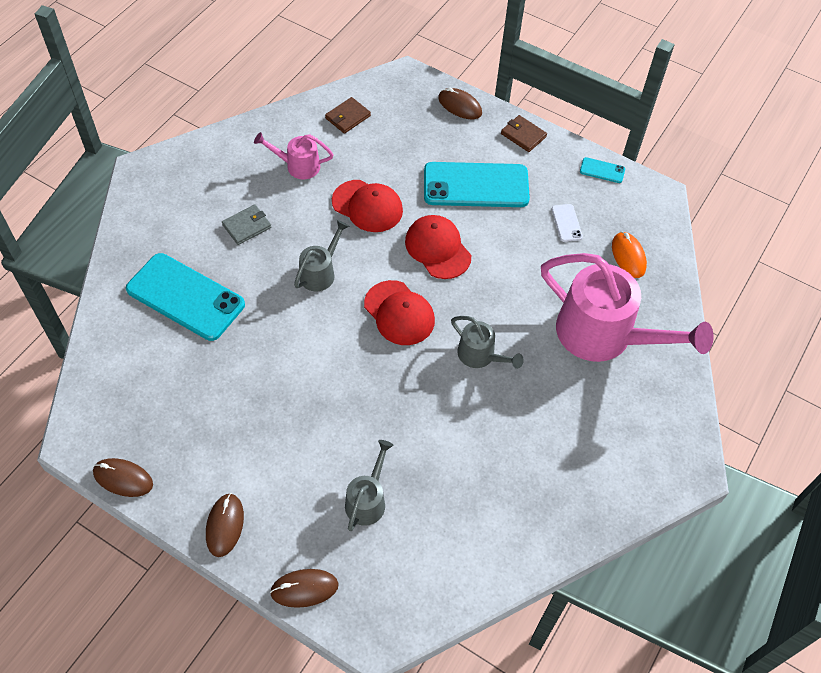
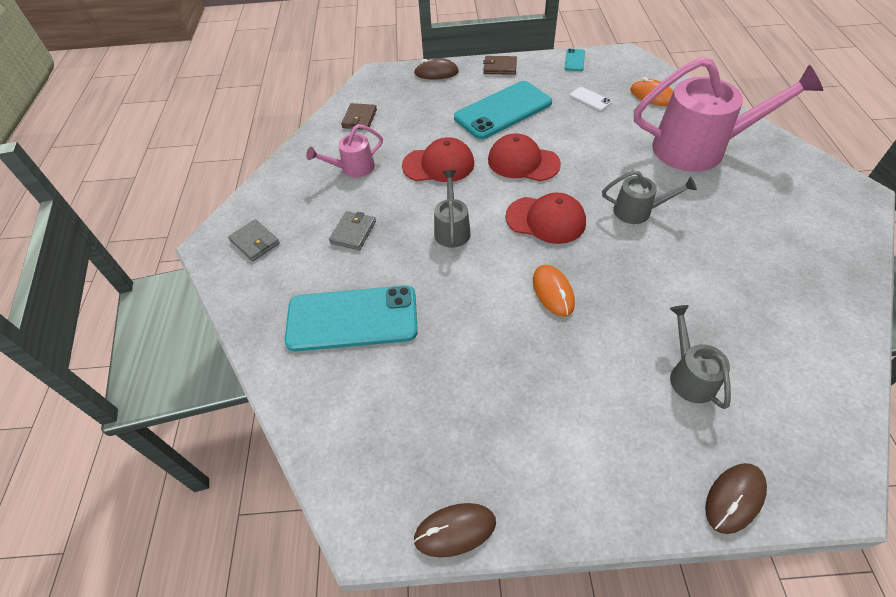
camera: 30 degrees left, 5 degrees down
(172, 188) = (255, 242): none -> grey wallet
(225, 525) = (600, 497): brown mouse -> none
(341, 374) = (553, 292): none -> orange mouse
(602, 170) = (574, 60): turquoise phone -> turquoise phone turned 60 degrees counterclockwise

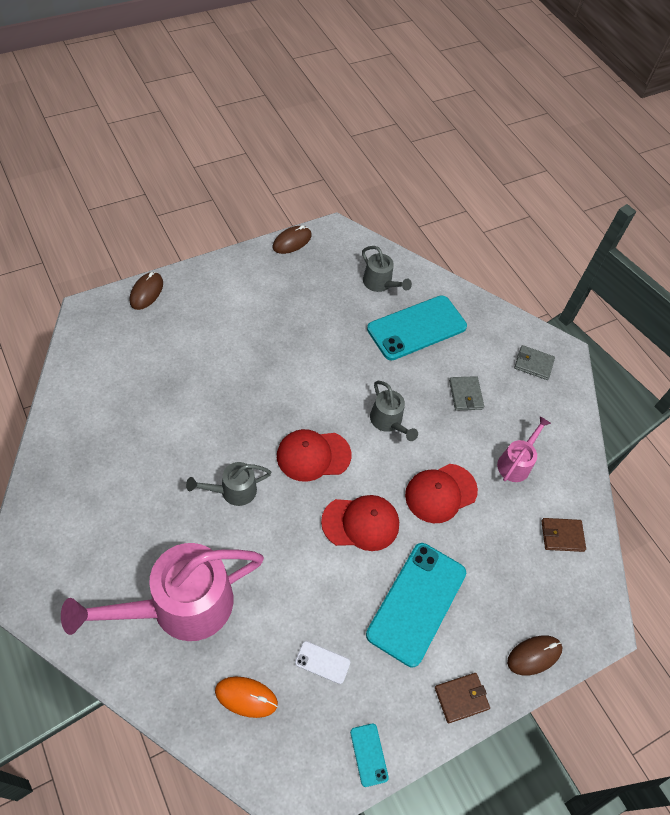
camera: 145 degrees right, 5 degrees up
(359, 118) = (562, 536): brown wallet -> brown wallet turned 75 degrees counterclockwise
(553, 292) = (284, 388): orange mouse -> none
(689, 375) = (176, 353): grey watering can -> grey watering can (380, 284)

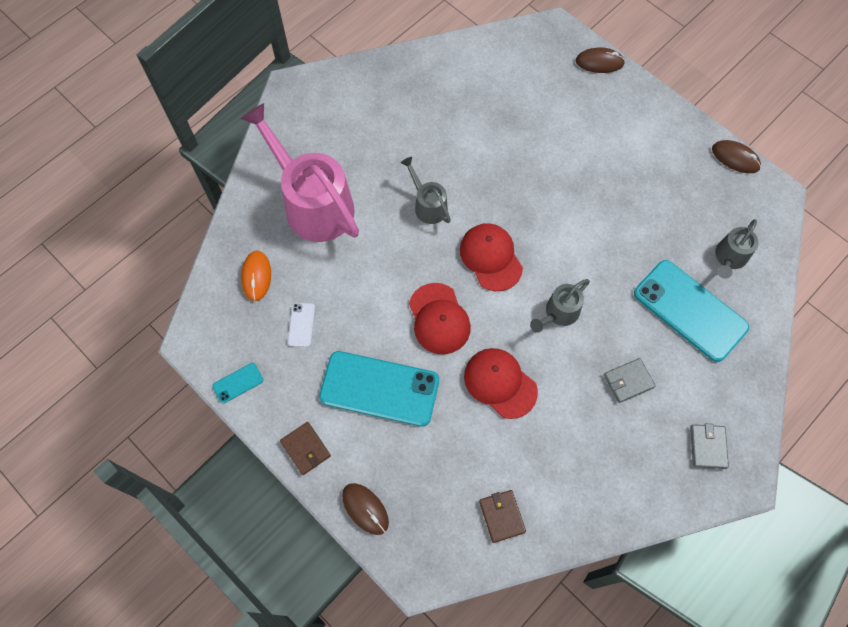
camera: 80 degrees right, 10 degrees up
(516, 462) = (568, 452): pink watering can -> none

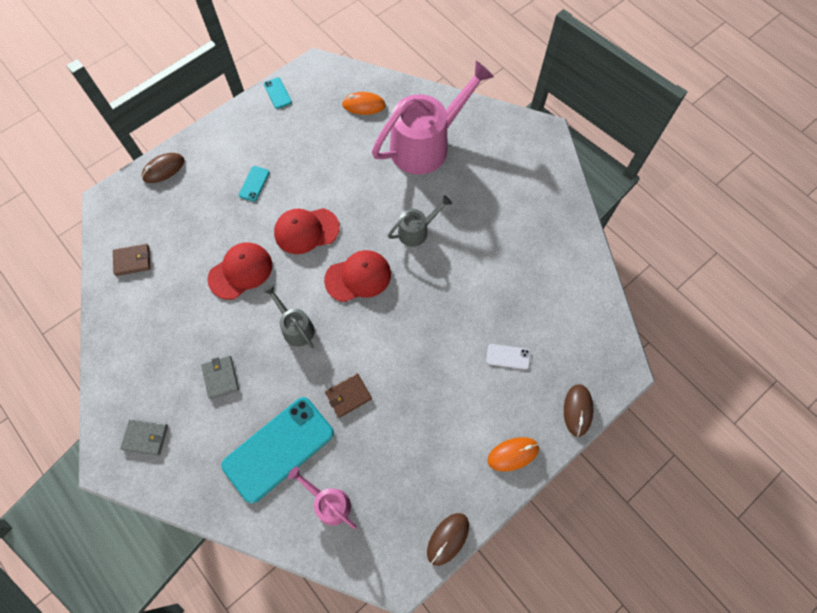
camera: 95 degrees right, 0 degrees up
(301, 325) = (317, 134): white phone -> white phone (508, 356)
(305, 449) = (218, 134): brown wallet -> brown wallet (348, 396)
(379, 389) = (254, 183): turquoise phone -> turquoise phone, size x0.42
(650, 111) = (513, 454): none -> orange mouse
(729, 258) = (328, 502): grey watering can -> pink watering can

